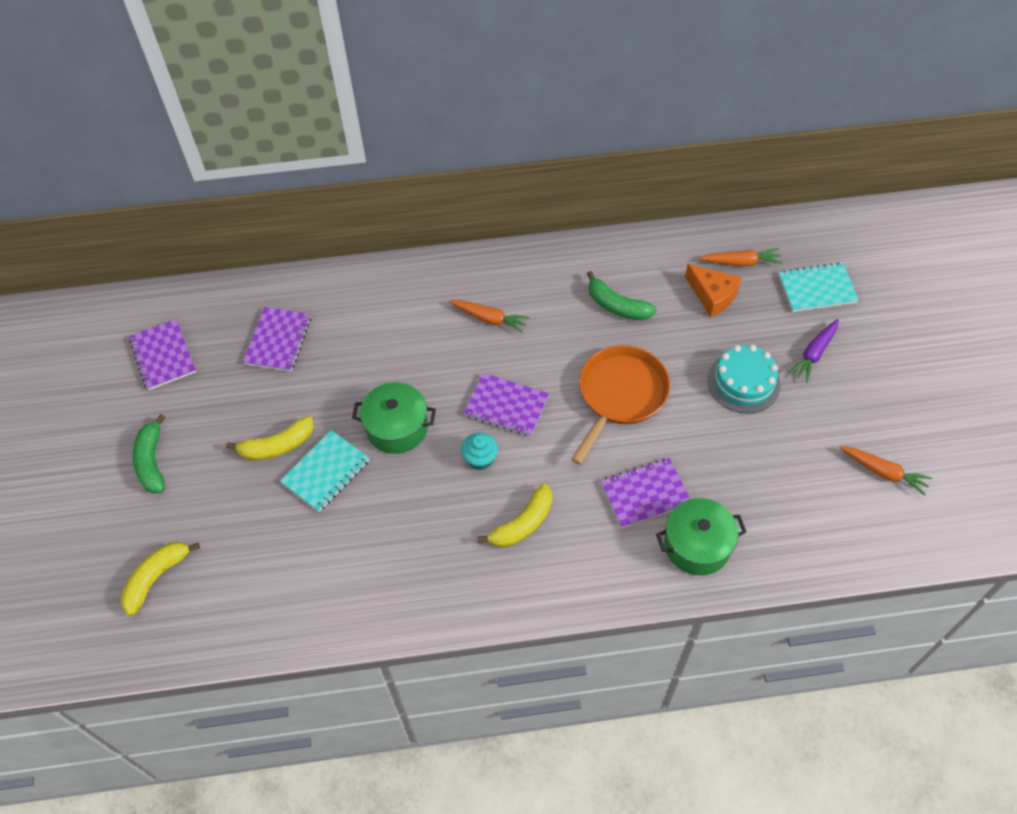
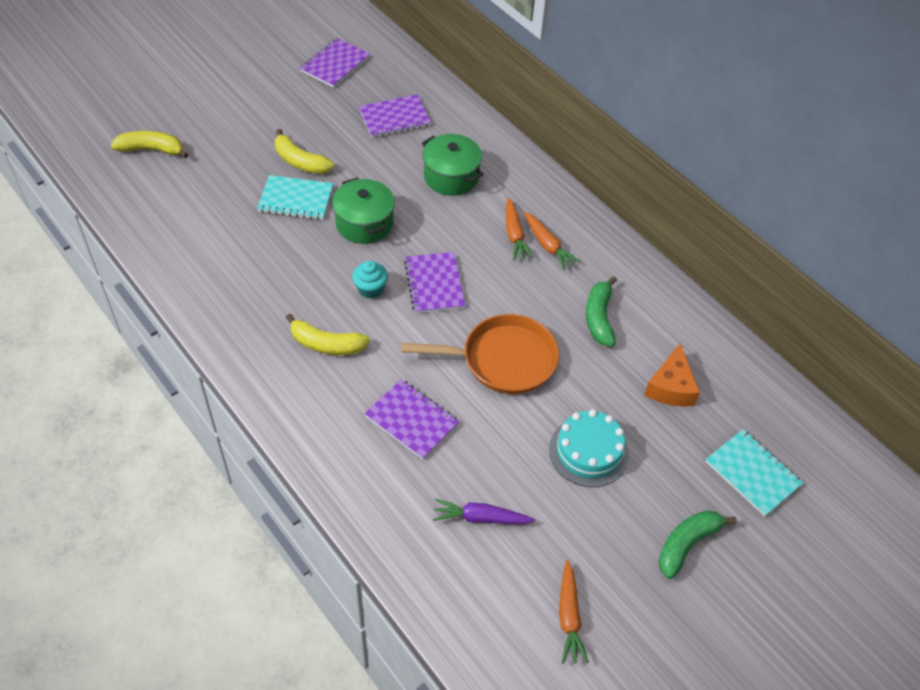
camera: 55 degrees right, 5 degrees down
(152, 461) = (243, 102): green banana -> green banana (687, 544)
(697, 545) = (383, 482): green pot -> green pot (451, 177)
(741, 262) = (731, 395): orange carrot -> orange carrot (547, 245)
(814, 354) = (669, 500): purple carrot -> purple carrot (480, 518)

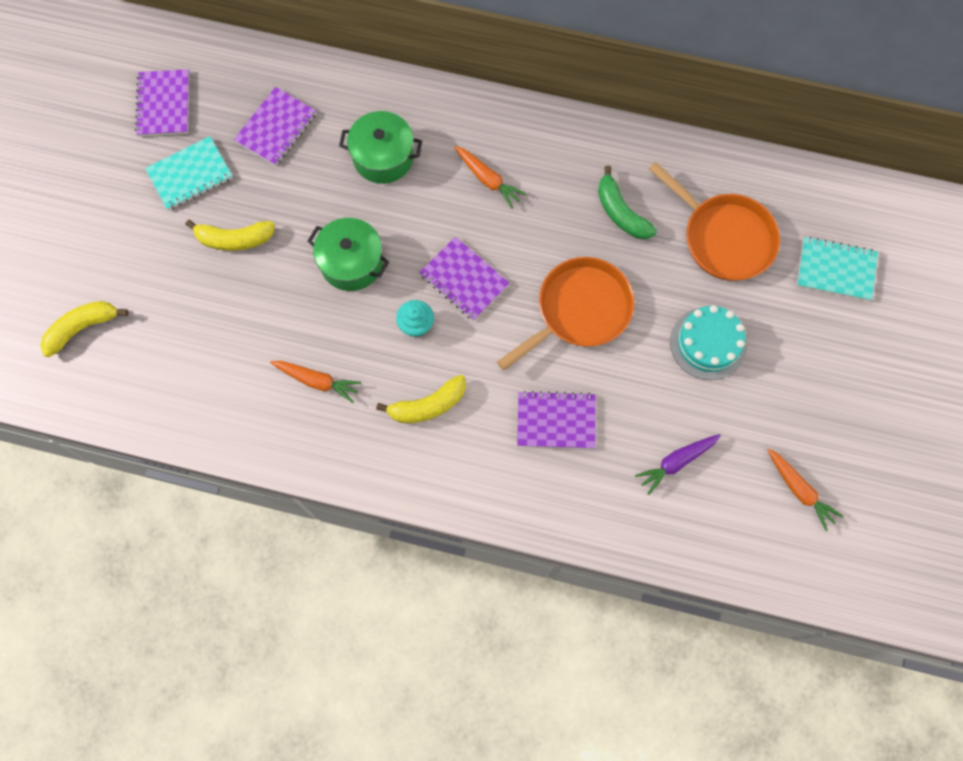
camera: 35 degrees left, 20 degrees up
(296, 199) = (268, 283): turquoise notebook -> turquoise notebook (190, 175)
(547, 245) = (524, 170): orange carrot -> orange carrot (317, 381)
(671, 387) = (723, 237): orange cheese -> orange pan
(687, 544) = (834, 366): green banana -> none

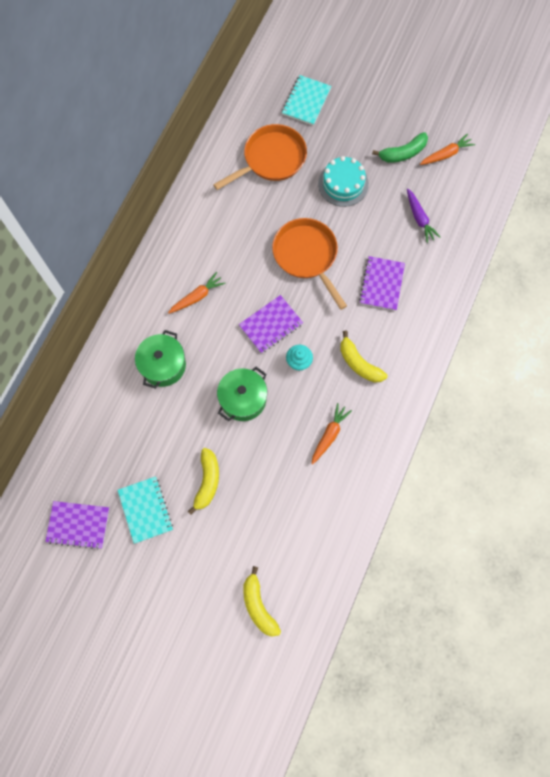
camera: 80 degrees left, 0 degrees up
(276, 128) = (120, 439): purple notebook -> none
(427, 405) = (359, 363): yellow banana -> yellow banana turned 150 degrees clockwise
(620, 212) = (240, 217): green banana -> green banana (402, 153)

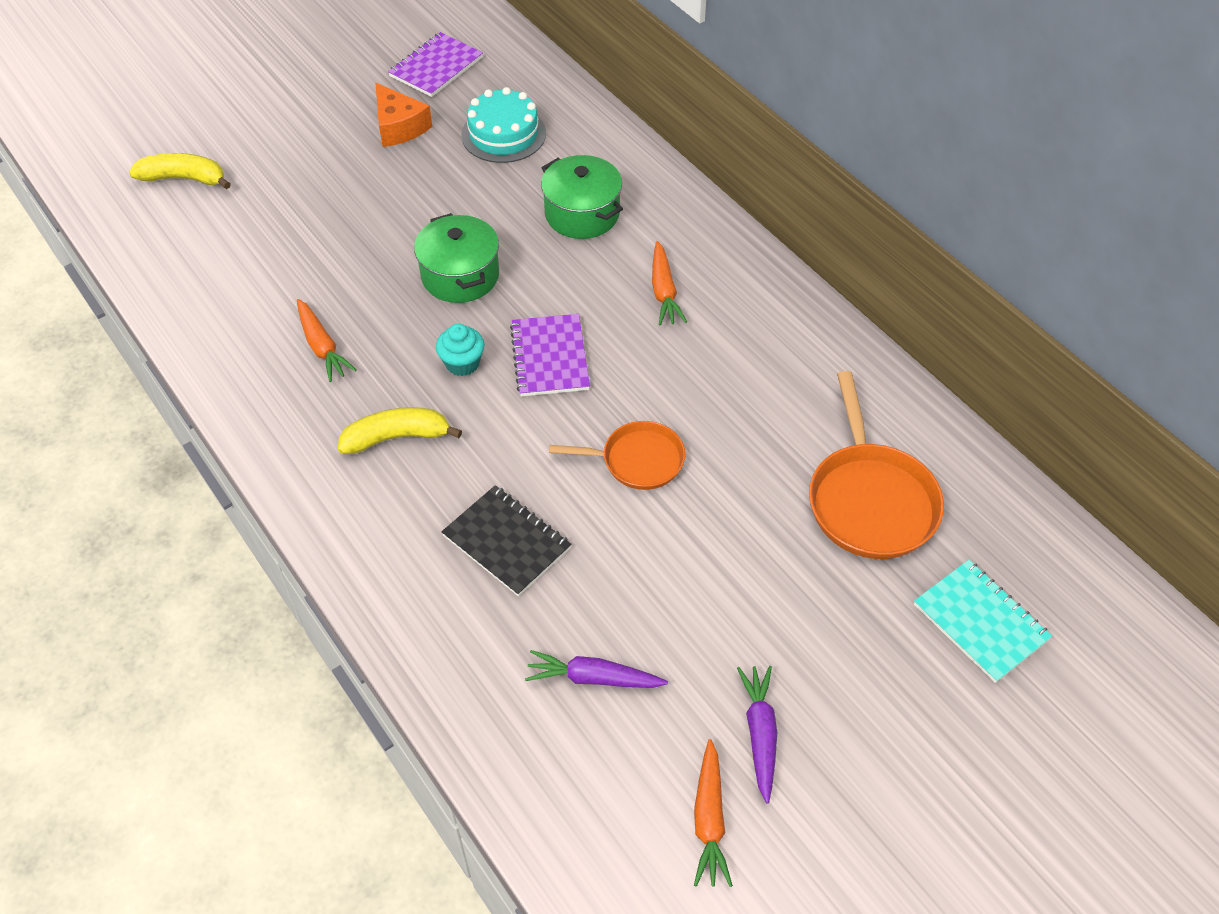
camera: 120 degrees right, 20 degrees down
(145, 510) = (399, 126): turquoise notebook -> orange cheese
(207, 482) = (380, 194): yellow banana -> none
(307, 256) = (637, 460): orange pan -> orange pan, size x0.63
(343, 184) = (750, 588): turquoise cake -> turquoise cake (503, 134)
(381, 284) = (507, 542): purple notebook -> black notebook
(402, 153) = (760, 733): green banana -> purple carrot

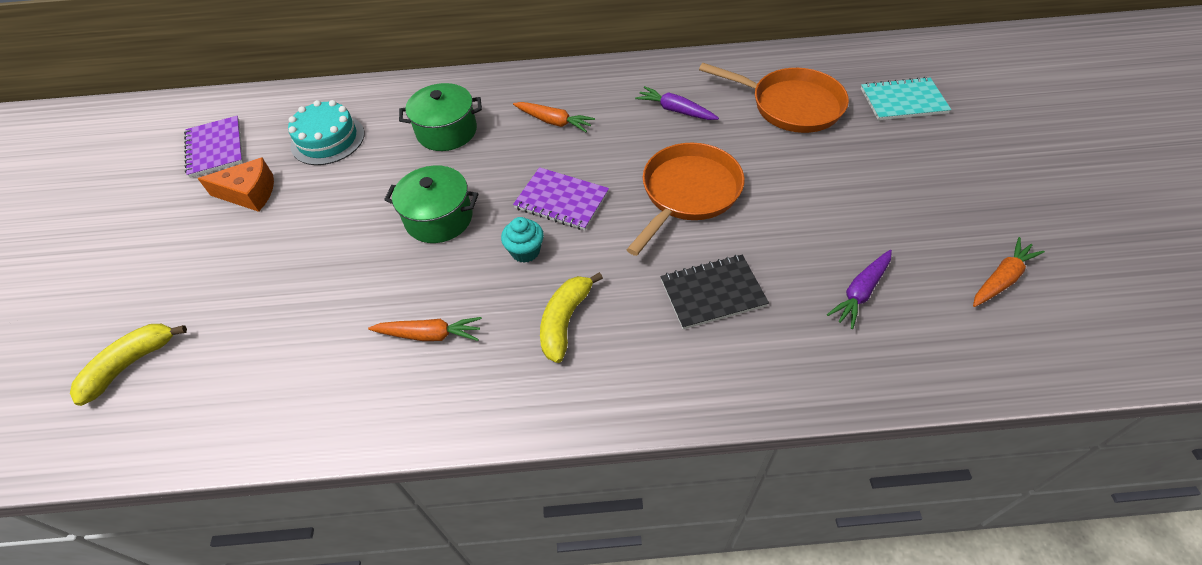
camera: 55 degrees left, 0 degrees up
(637, 460) = (687, 193): orange pan -> orange pan, size x1.59
(709, 820) = (1001, 279): orange carrot -> orange carrot turned 75 degrees counterclockwise
(760, 733) = (942, 226): purple carrot -> purple carrot (675, 110)

